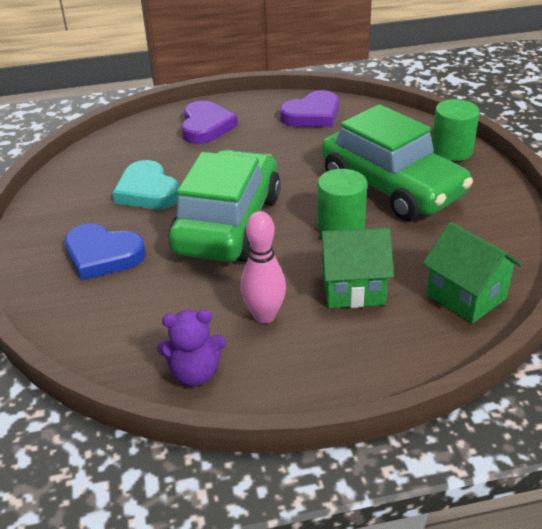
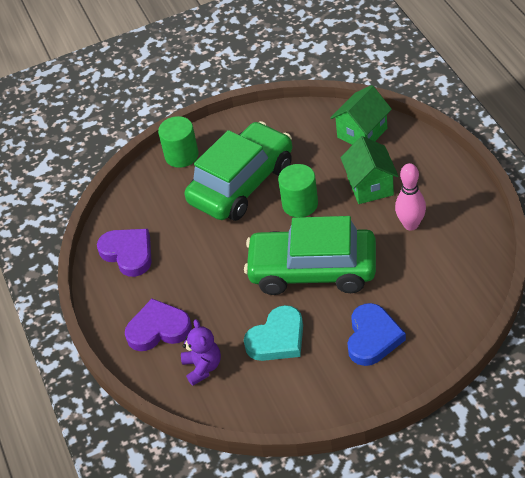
camera: 95 degrees left, 10 degrees up
(195, 373) = (474, 245): purple teddy bear -> purple teddy bear (203, 367)

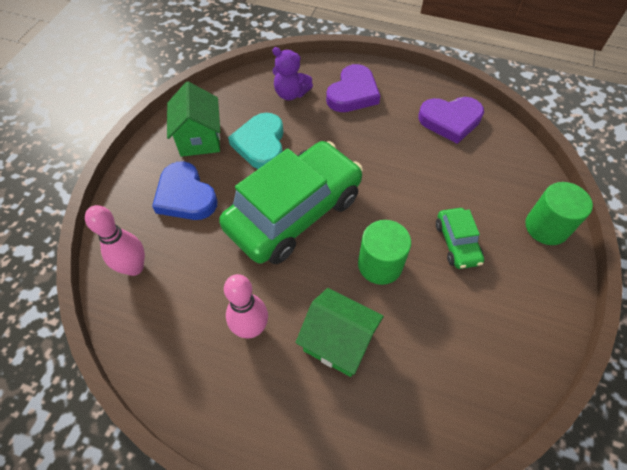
camera: 125 degrees right, 10 degrees up
(242, 183) = (457, 243): green car -> green car, size x0.44
(362, 133) = (425, 411): green house -> green house (199, 139)
(451, 310) = (134, 267): none -> pink bowling pin

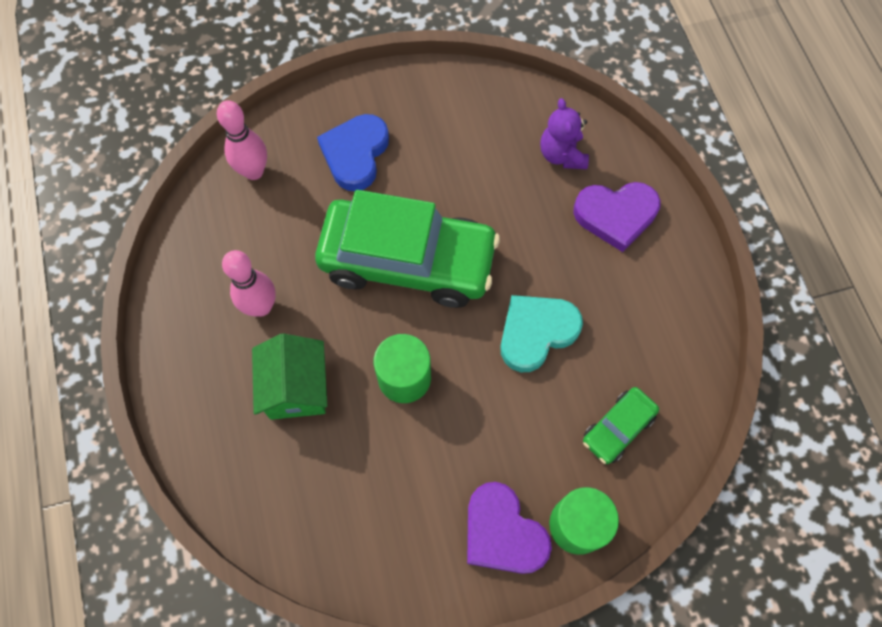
camera: 55 degrees right, 10 degrees up
(199, 139) = (431, 115): green house -> none
(261, 144) = (468, 174): turquoise heart -> turquoise heart (536, 333)
(450, 120) = (659, 343): purple heart -> purple heart (502, 532)
(457, 243) = (485, 439): green car -> green car (618, 428)

